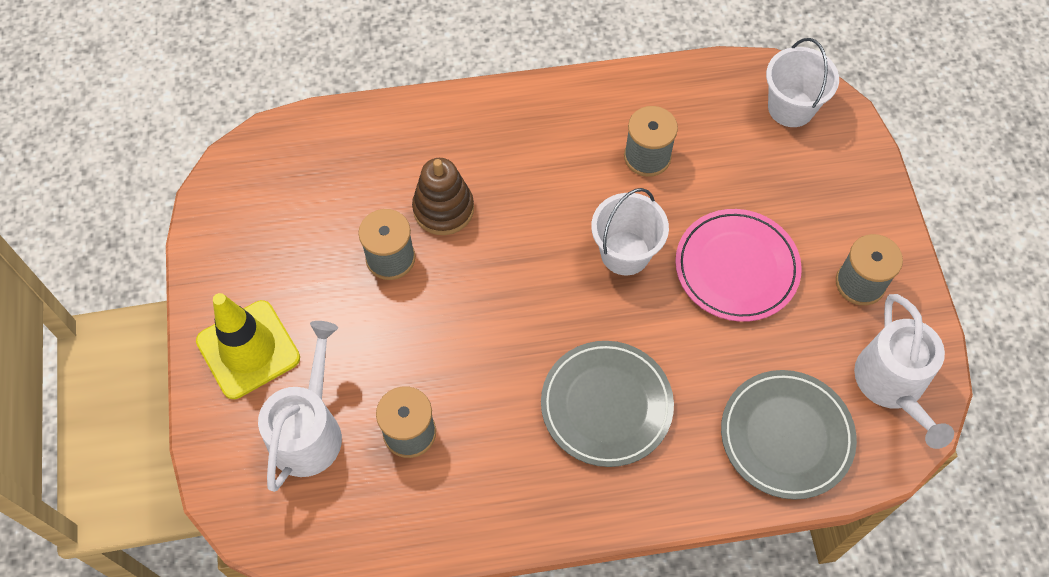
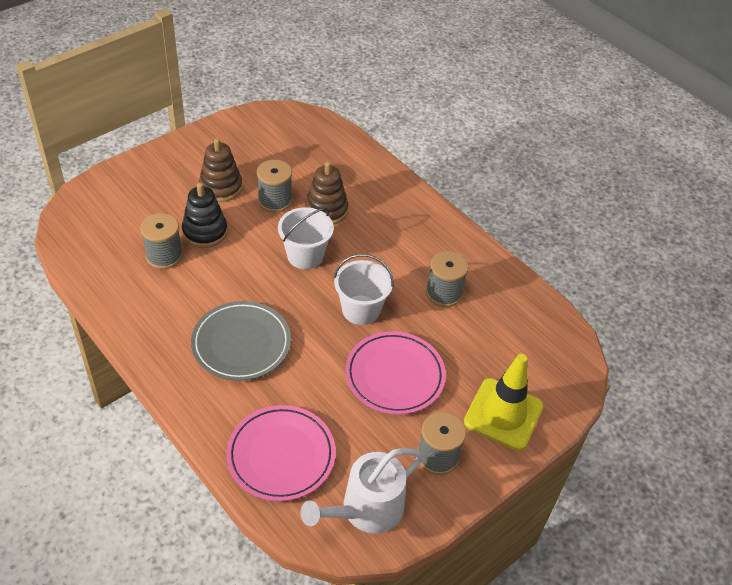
camera: 55 degrees right, 15 degrees down
(248, 349) = (175, 167): yellow traffic cone -> yellow traffic cone (503, 414)
(308, 431) = (139, 212): white watering can -> none
(325, 310) = (221, 187): none -> brown stacking toy
(396, 365) = (205, 232): none -> black stacking toy
(786, 436) = (281, 455): grey plate -> pink plate
(791, 107) = (552, 358): white bucket -> white bucket (305, 256)

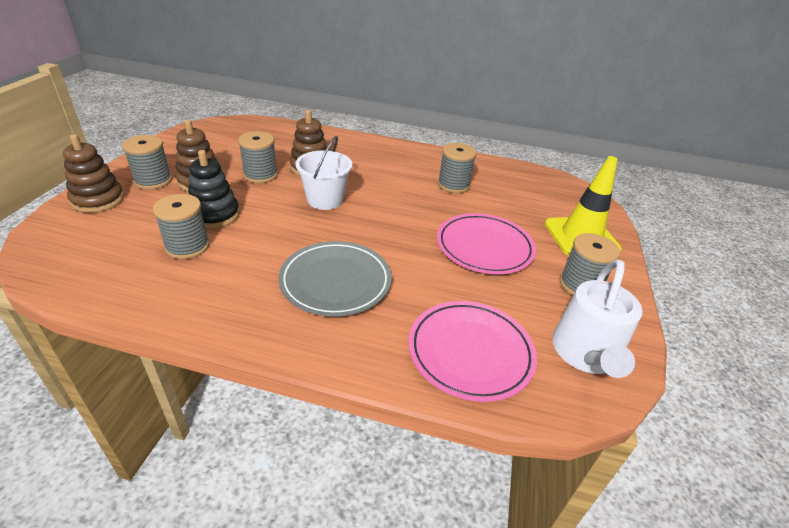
camera: 35 degrees left, 10 degrees down
(134, 176) = (98, 200): none -> brown stacking toy
(185, 171) = (153, 181): none -> grey spool
(361, 310) = (409, 217): white bucket -> none

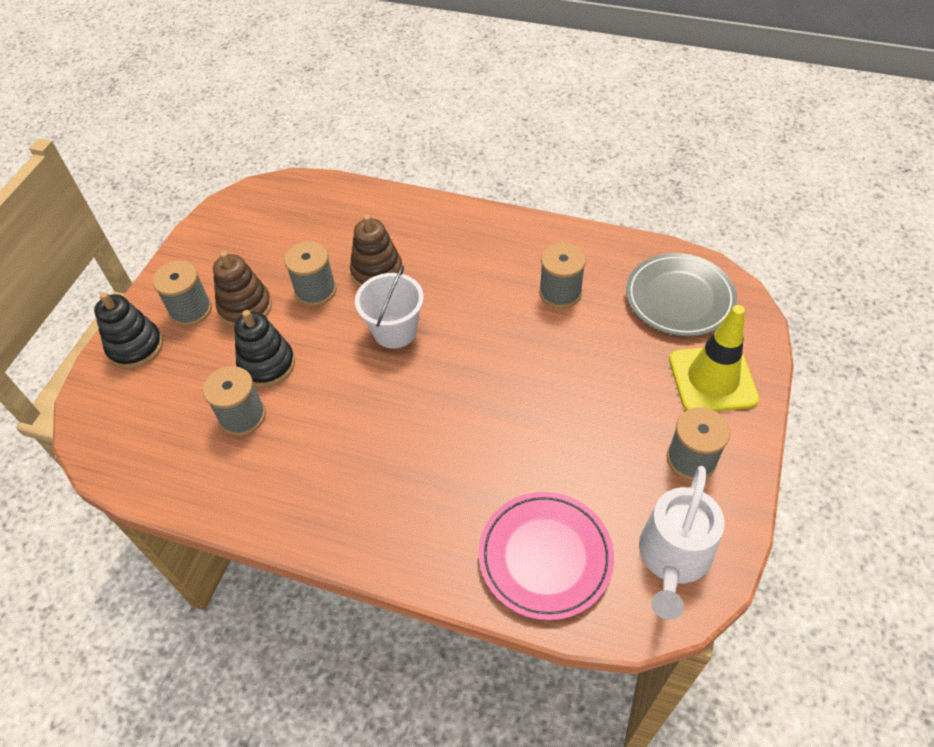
camera: 10 degrees right, 15 degrees up
(98, 200) = (135, 347): brown stacking toy -> black stacking toy
(335, 281) = (406, 463): grey plate -> grey plate (679, 298)
(484, 247) = (584, 402): pink plate -> none

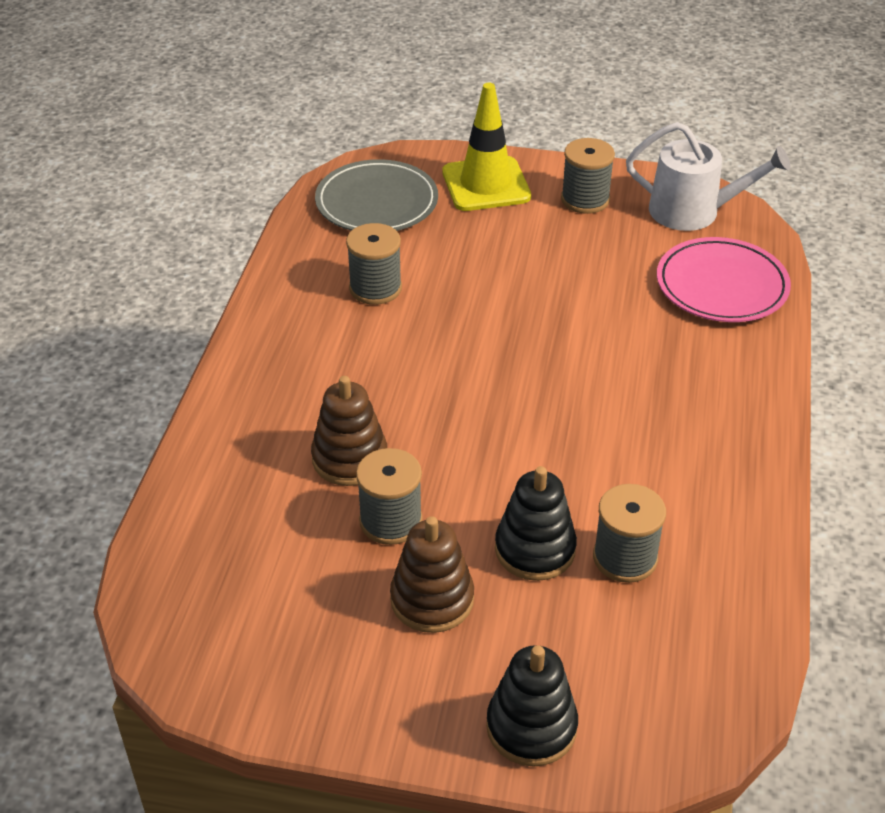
camera: 100 degrees left, 10 degrees down
(191, 310) = (445, 671): grey spool -> none
(395, 331) = (455, 426): white bucket -> none

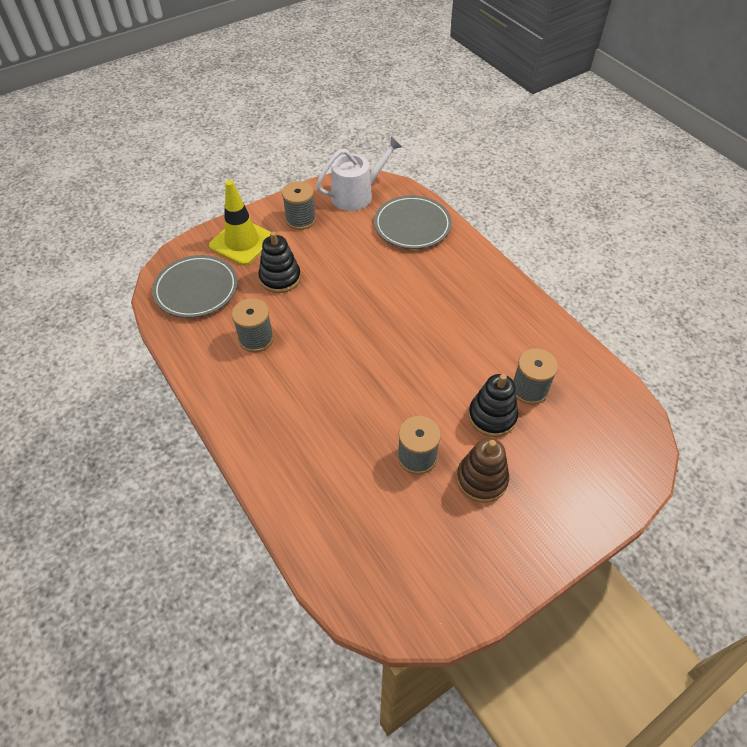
camera: 45 degrees left, 10 degrees up
(349, 458) = (358, 441): brown stacking toy -> none
(531, 727) = (589, 501): black stacking toy -> black stacking toy (280, 278)
(721, 285) = (412, 225): pink plate -> grey plate

